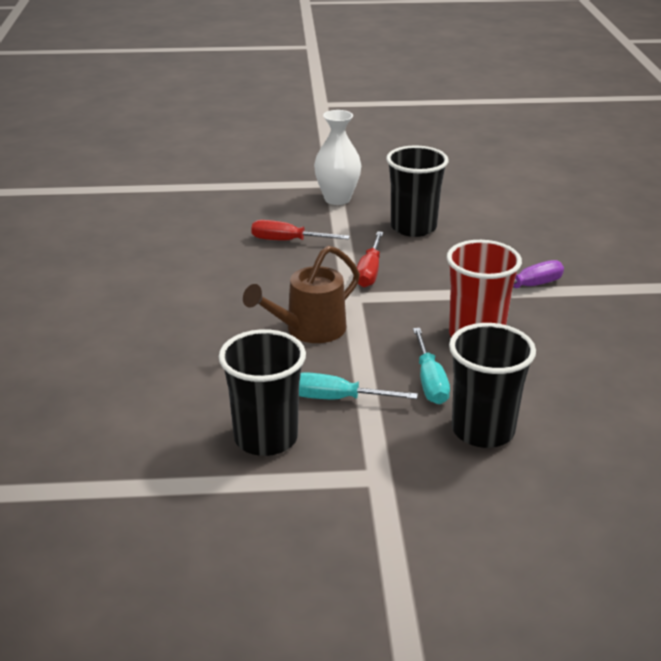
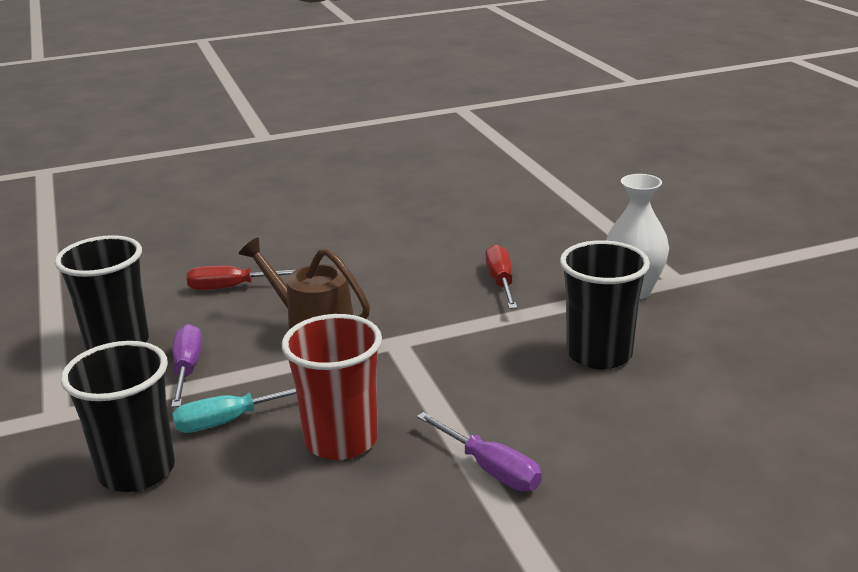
camera: 75 degrees right, 5 degrees down
(337, 399) = (187, 369): turquoise screwdriver -> purple screwdriver
(369, 272) = (460, 343): red screwdriver -> red screwdriver (233, 287)

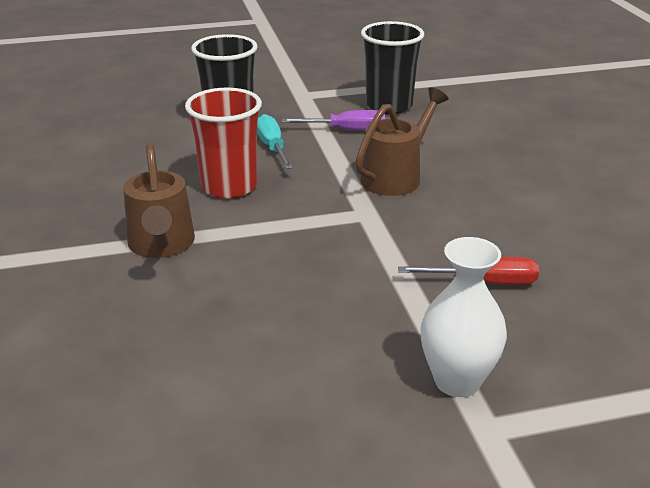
camera: 95 degrees right, 5 degrees up
(233, 287) = (477, 142): red screwdriver -> none
(490, 469) = (162, 245): purple screwdriver -> brown watering can
(599, 354) = (314, 328): black cup -> none

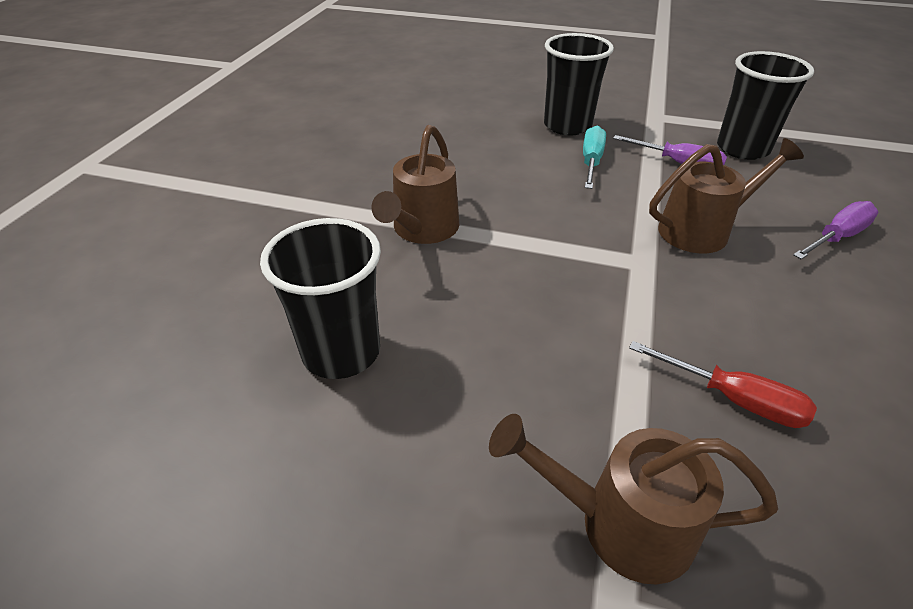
camera: 30 degrees right, 10 degrees up
(167, 359) = (341, 352): none -> black cup
(229, 186) = (523, 190): red cup -> none
(457, 381) = (619, 524): white vase -> brown watering can
(492, 154) = (836, 237): none -> purple screwdriver

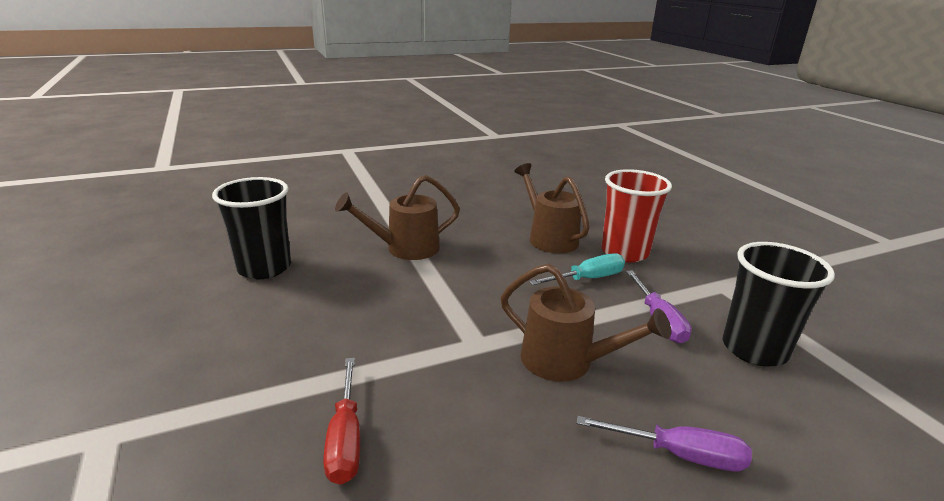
camera: 50 degrees right, 15 degrees down
(567, 126) = (624, 252): black cup -> red cup
(619, 524) = (181, 415): brown watering can -> brown watering can (548, 237)

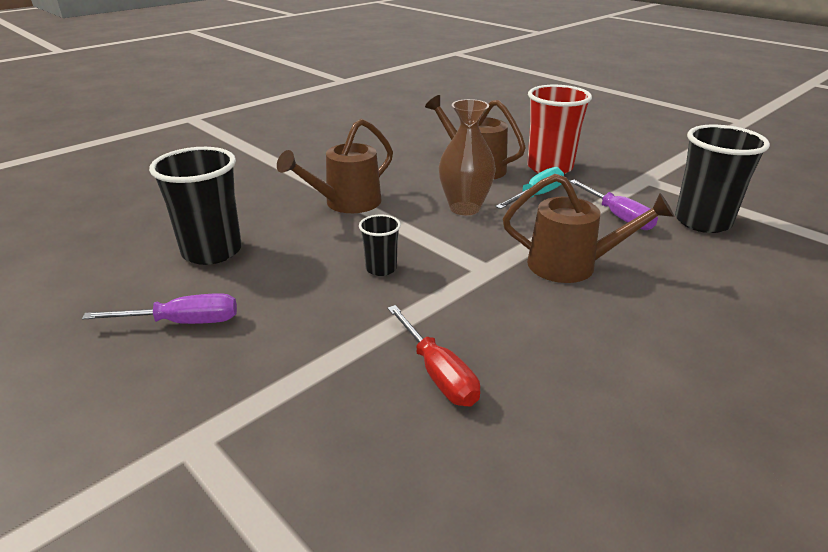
camera: 20 degrees left, 5 degrees up
(383, 318) = (381, 268): none -> black cup
(507, 276) = (465, 208): none -> brown vase
(679, 454) = (705, 309): purple screwdriver -> purple screwdriver (183, 322)

